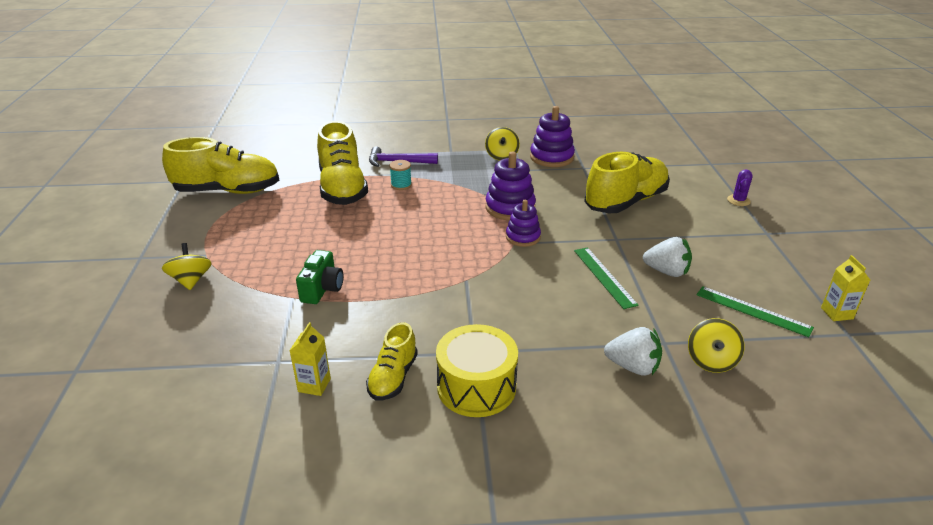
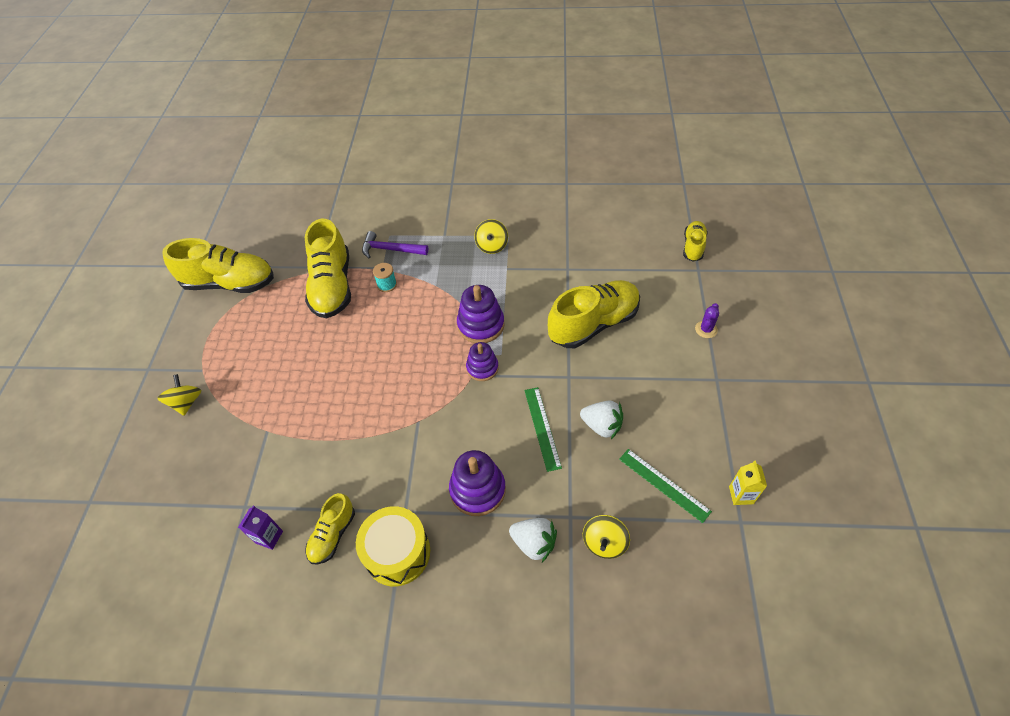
camera: 10 degrees right, 20 degrees up
(314, 385) = (269, 537): yellow carton -> purple carton
(322, 289) = (293, 423): green camera -> none
(551, 157) = (540, 251): purple stacking toy -> purple stacking toy (477, 490)
(698, 150) = (693, 247): none -> yellow shoe

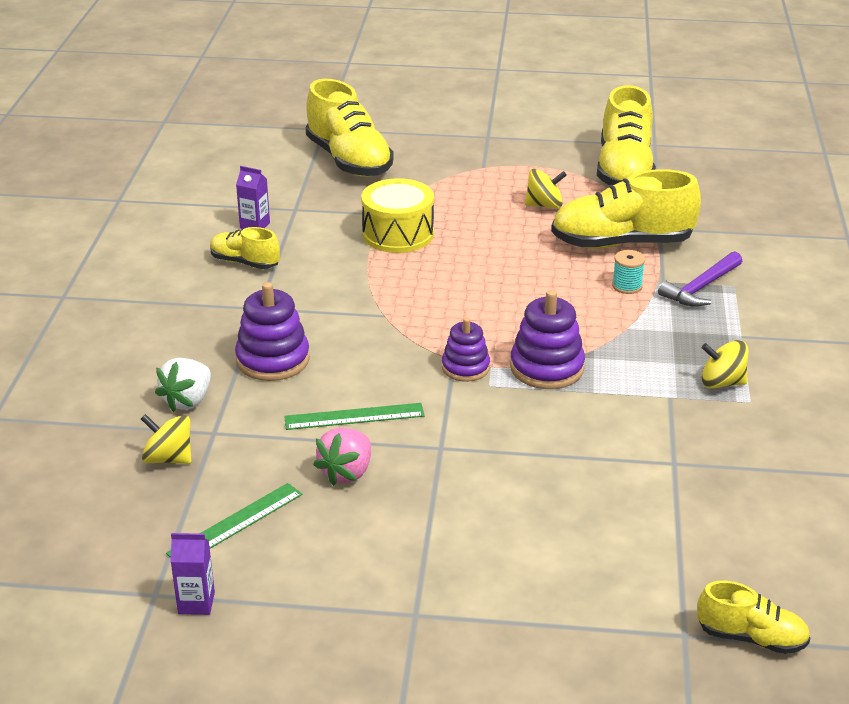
camera: 90 degrees right, 20 degrees down
(186, 402) = (437, 163): yellow spinning top -> yellow spinning top (544, 205)
(391, 250) = (701, 287): purple hammer -> purple hammer turned 150 degrees counterclockwise
(397, 552) = (209, 304): yellow drum -> yellow drum (398, 234)
(593, 324) = (546, 482): yellow shoe -> yellow shoe (349, 160)
(601, 426) = (347, 472): white strawberry -> pink strawberry
(706, 329) = (528, 619): purple cactus -> none
(741, 495) = (196, 603): yellow carton -> purple carton

